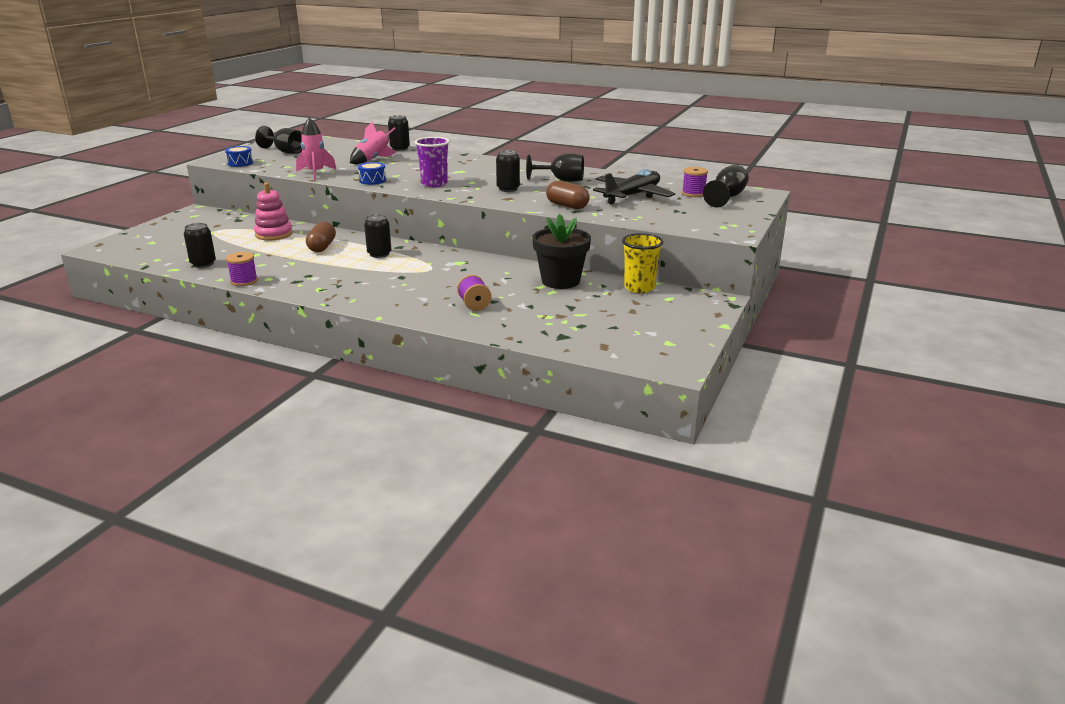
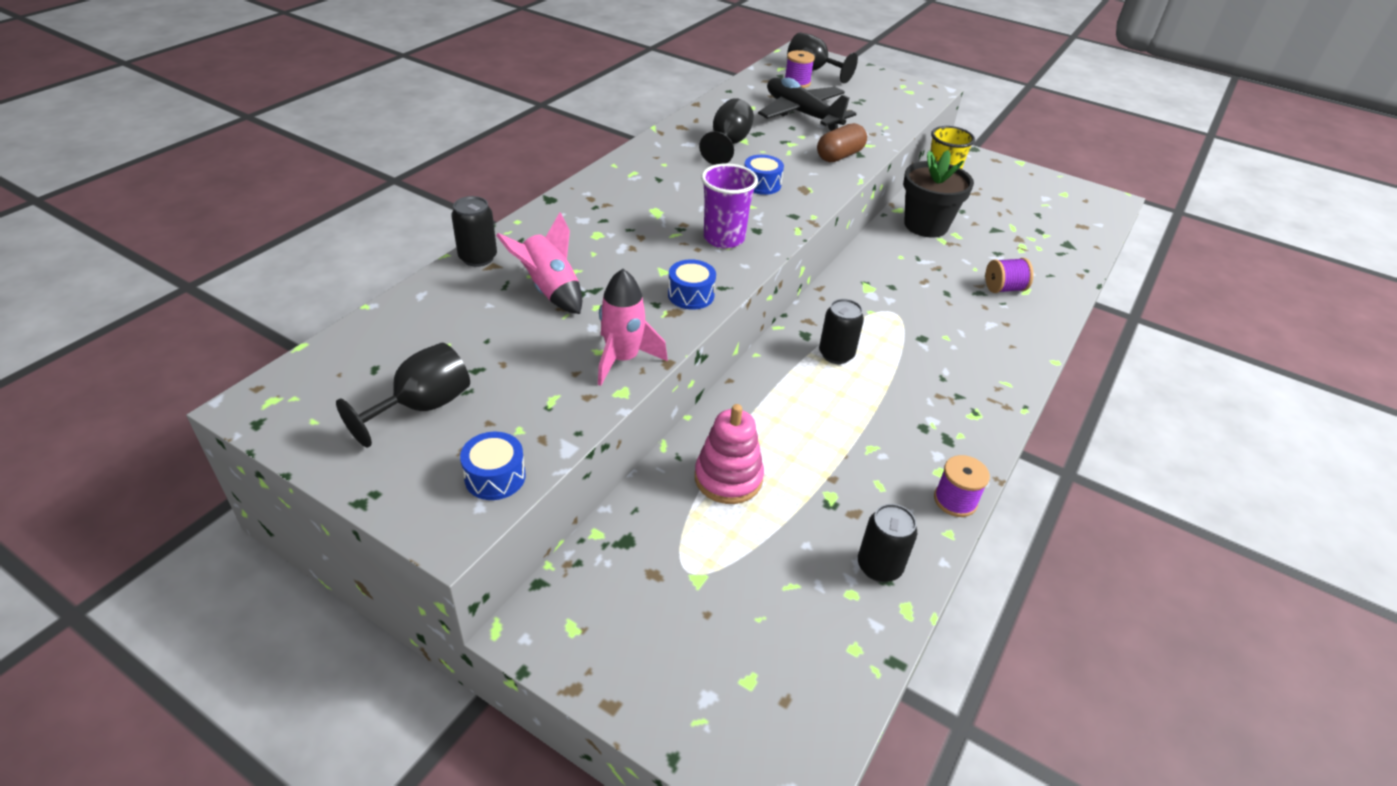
camera: 85 degrees left, 15 degrees up
(322, 247) = (801, 414): brown capsule -> none
(508, 189) = (761, 184): black can -> blue drum

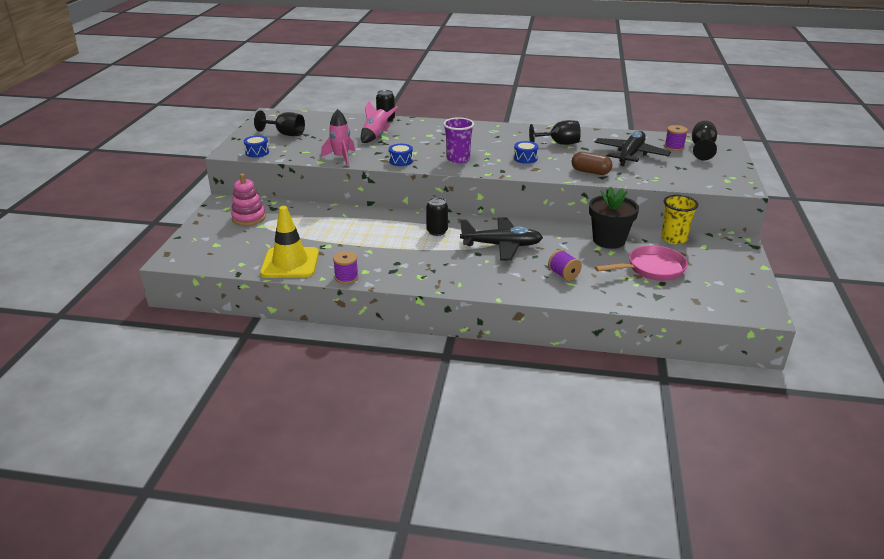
camera: 70 degrees right, 10 degrees down
(728, 478) = (323, 221): pink stacking toy -> pink stacking toy (249, 218)
(879, 566) = (290, 263): black can -> yellow traffic cone
(907, 309) = (501, 245): none -> black plane
(1006, 225) = (651, 269): none -> pink pan

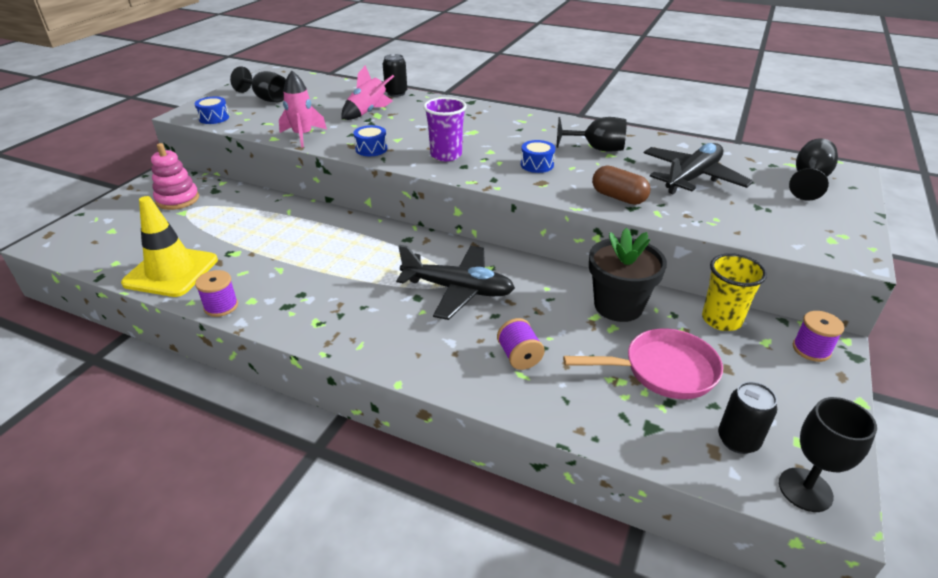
camera: 15 degrees right, 5 degrees up
(437, 231) = (385, 253): black can -> black can (738, 440)
(674, 147) = (765, 173): purple spool -> purple spool (811, 349)
(748, 309) = (805, 489): none -> black goblet

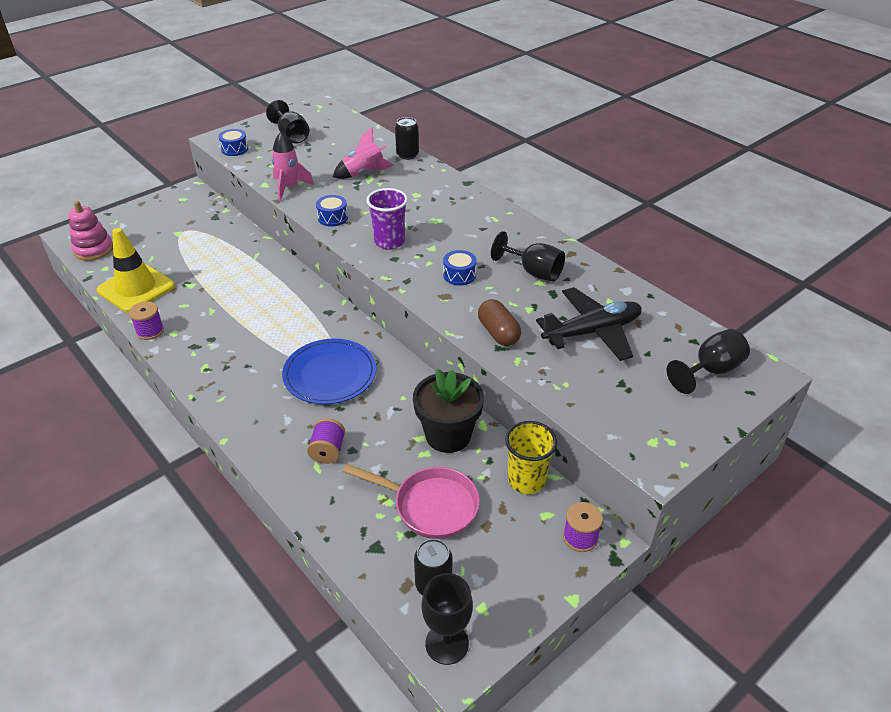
camera: 25 degrees right, 5 degrees up
(177, 199) = (182, 219): pink stacking toy -> pink stacking toy (93, 249)
(458, 289) = (330, 374): black plane -> blue plate

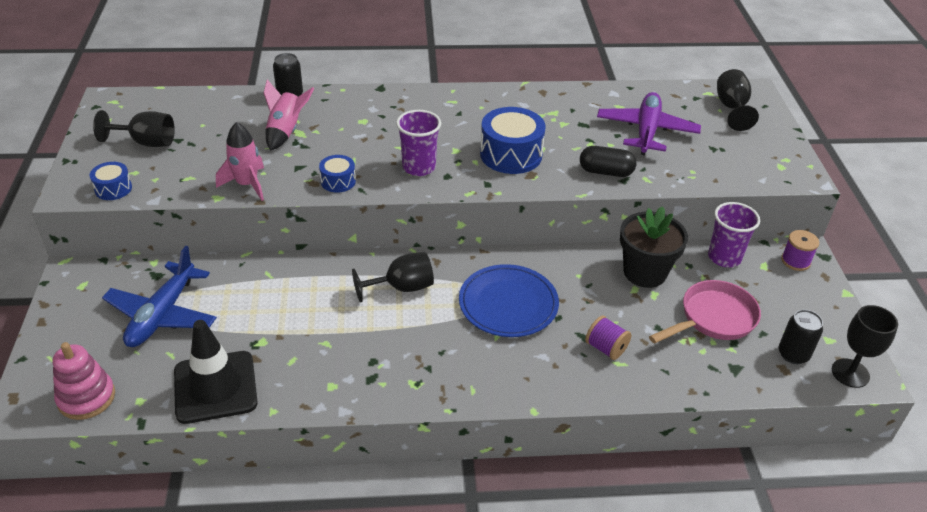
camera: 55 degrees left, 0 degrees up
(136, 288) = (215, 387): yellow traffic cone -> black traffic cone
(150, 331) = (308, 403): purple spool -> none
(182, 237) = (162, 314): none -> blue plane
(459, 275) = (511, 154): blue drum -> blue drum, size x1.87
(498, 333) = (606, 172): brown capsule -> black capsule
(526, 480) = (724, 257): yellow cup -> purple cup
(534, 272) = (547, 119): black goblet -> black goblet (402, 287)
(592, 332) = (646, 131): black plane -> purple plane

